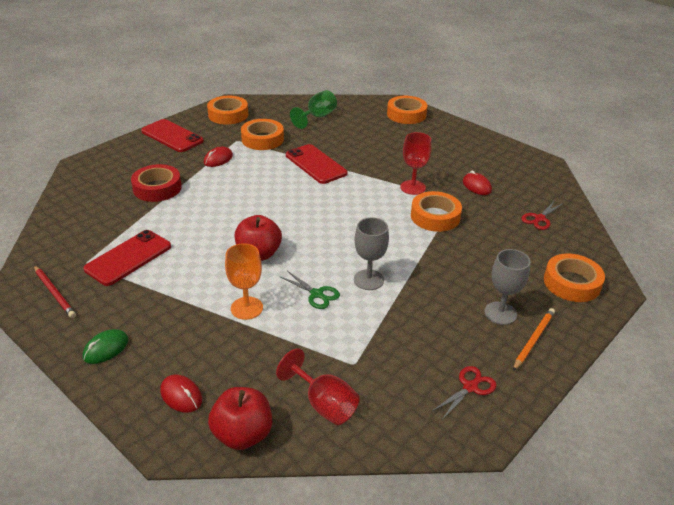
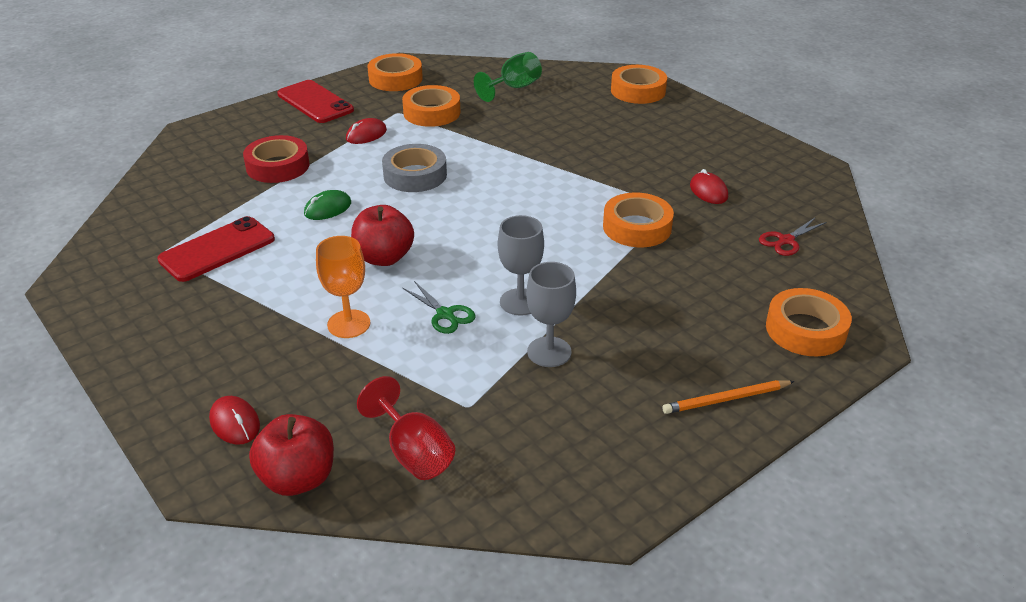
camera: 10 degrees right, 0 degrees up
(54, 293) = (115, 285): red pencil -> none
(106, 348) = (158, 357): green mouse -> green mouse (328, 208)
(263, 188) = (415, 175): none -> grey tape
(316, 164) = (493, 149): red phone -> none
(412, 187) = (617, 187): red goblet -> none
(470, 387) = (618, 452): red scissors -> none
(500, 313) = (690, 360): grey goblet -> grey goblet (549, 352)
(533, 340) = (726, 399): orange pencil -> orange pencil turned 150 degrees counterclockwise

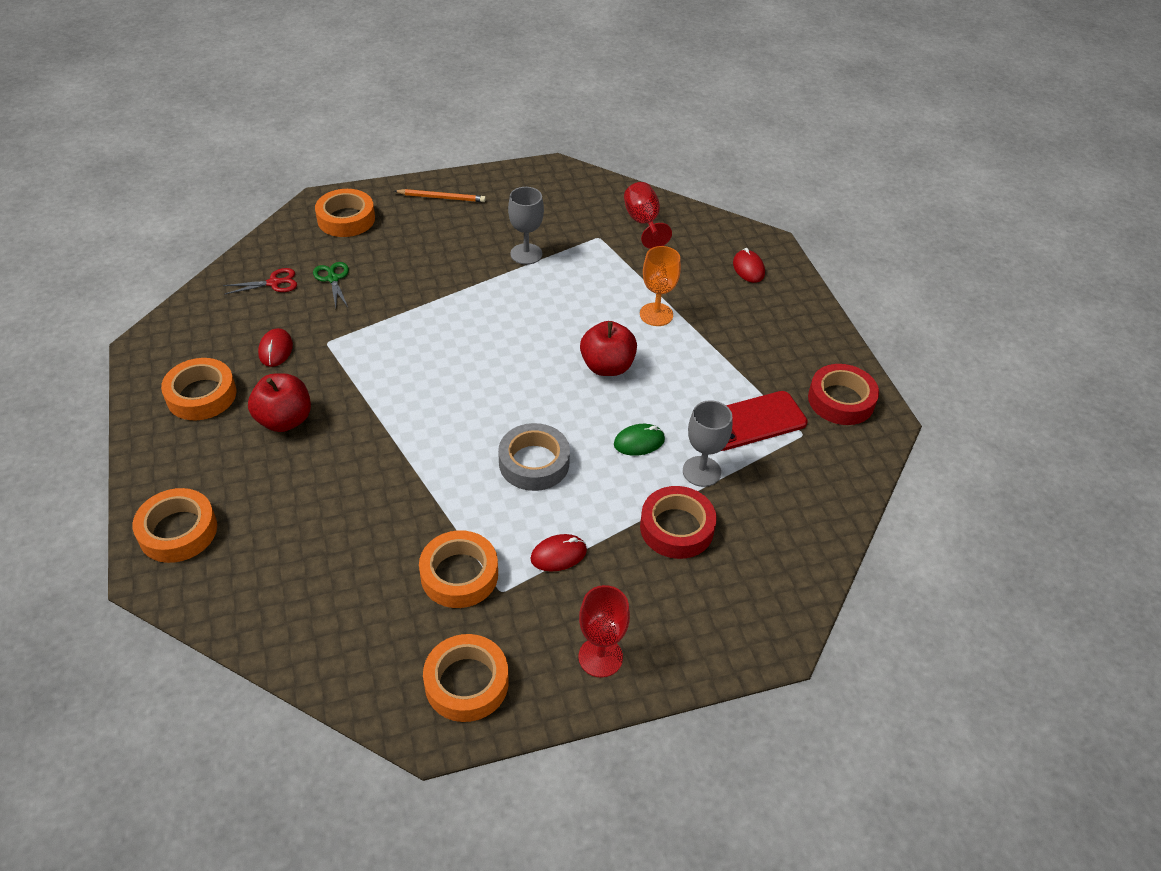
camera: 160 degrees left, 10 degrees up
(116, 291) = (841, 400): none -> red tape
(298, 478) = (714, 228): red apple -> red apple (285, 420)
(315, 102) = (600, 657): red phone -> red goblet
(445, 315) = (581, 301): green scissors -> green scissors (333, 278)
(514, 88) = (322, 596): green goblet -> none
(520, 302) = (521, 294): grey goblet -> grey goblet (701, 471)
(637, 227) = (376, 331): orange tape -> orange tape (201, 395)

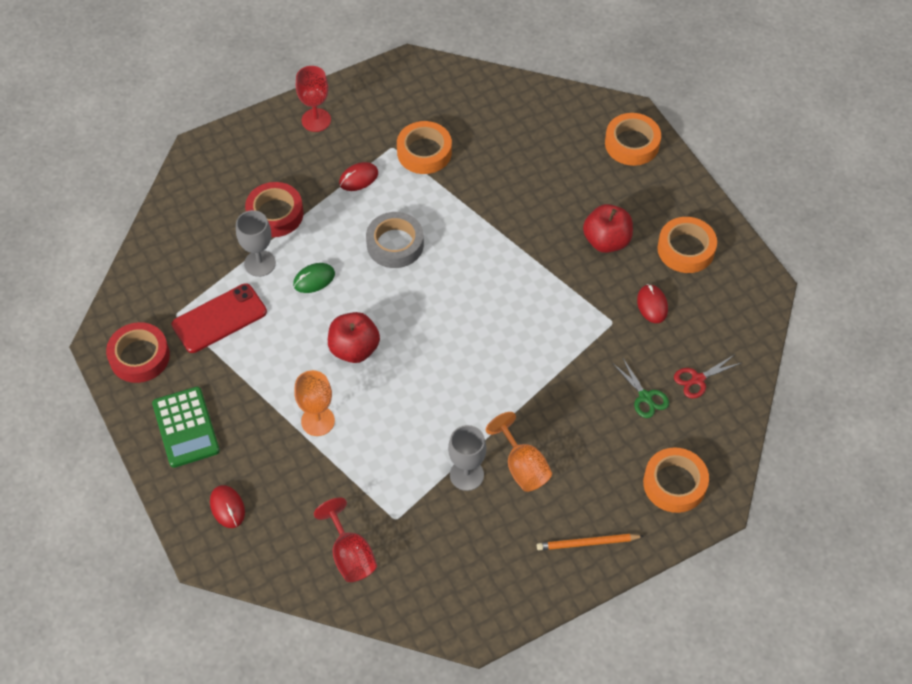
camera: 170 degrees right, 10 degrees up
(466, 683) = (397, 91): orange tape -> none
(473, 251) = (522, 466): none -> orange goblet
(788, 331) = (186, 427): none -> green calculator

